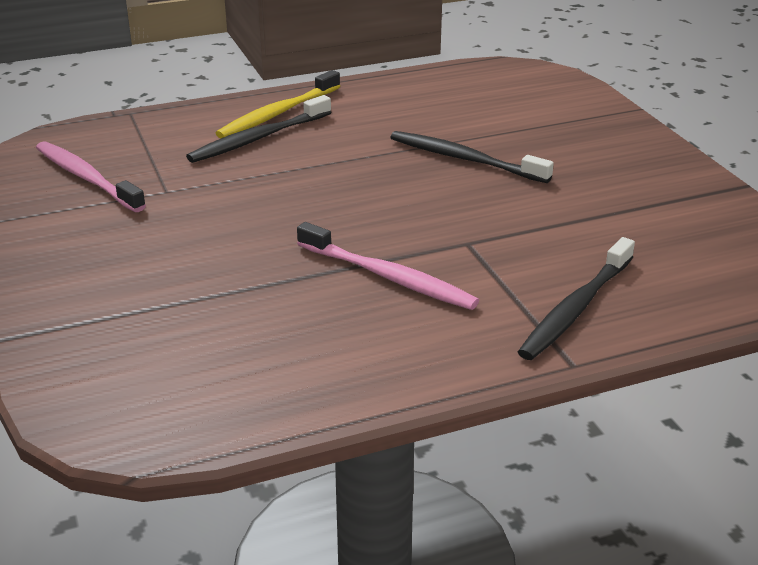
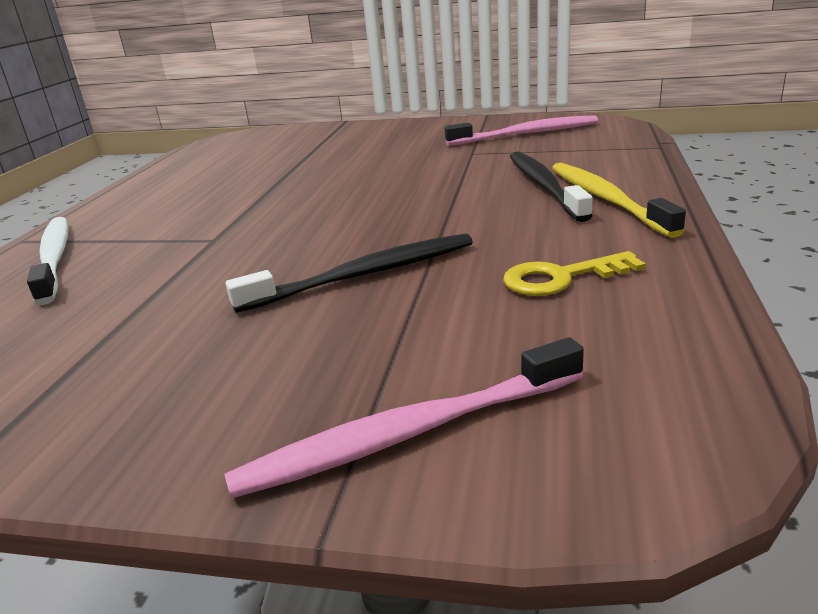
camera: 125 degrees right, 5 degrees down
(389, 277) = (227, 203): pink toothbrush -> pink toothbrush (407, 434)
(415, 106) = (562, 278): none -> yellow key
(575, 309) = (55, 258): black toothbrush -> white toothbrush

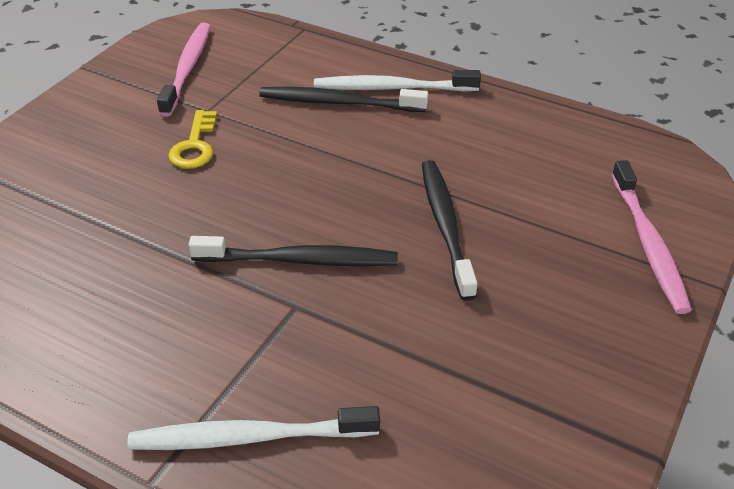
camera: 75 degrees left, 15 degrees up
(277, 227) = (300, 260): none -> black toothbrush
(562, 278) = (506, 146): yellow key -> yellow key (195, 145)
(605, 199) = (391, 88): yellow toothbrush -> white toothbrush

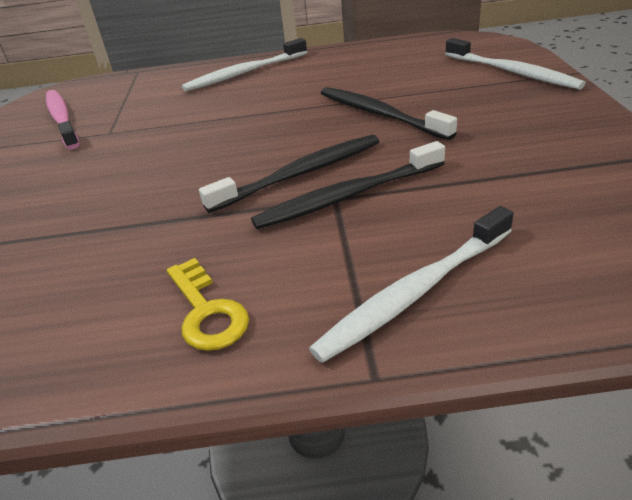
camera: 30 degrees left, 5 degrees down
(195, 145) = (123, 153): yellow key -> yellow key (206, 311)
(338, 102) = (214, 92): black toothbrush -> black toothbrush (347, 196)
(648, 244) = (512, 72): pink toothbrush -> white toothbrush

